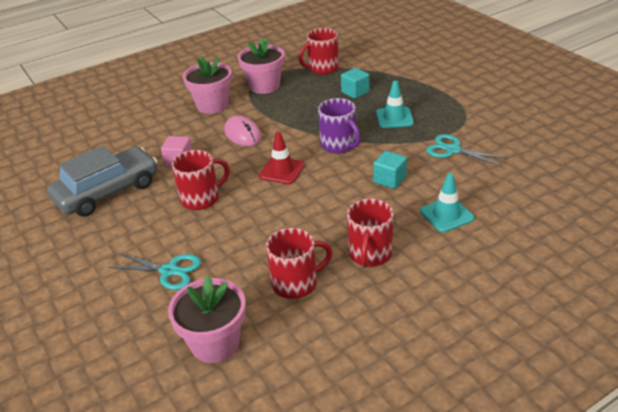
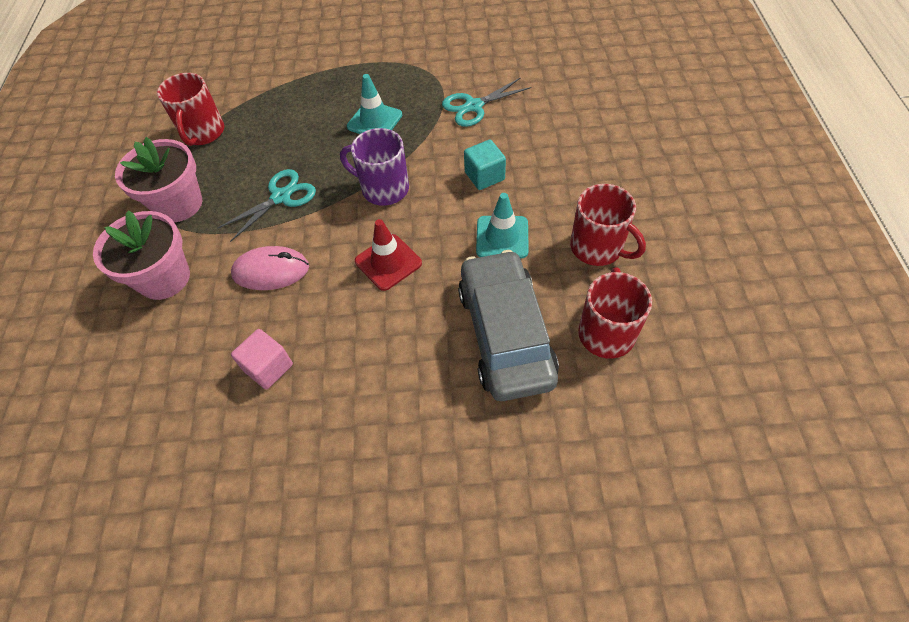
camera: 60 degrees left, 20 degrees up
(107, 191) = (262, 489): grey car -> grey car (505, 334)
(170, 271) = (505, 460): turquoise scissors -> turquoise scissors (281, 197)
(201, 198) = (377, 370): red mug -> none
(215, 343) = (665, 453): pink flower pot -> none
(339, 145) = (383, 188): purple mug -> purple mug turned 150 degrees counterclockwise
(355, 92) = (289, 128): turquoise cube -> none
(446, 215) = (575, 161): turquoise traffic cone -> turquoise traffic cone (502, 237)

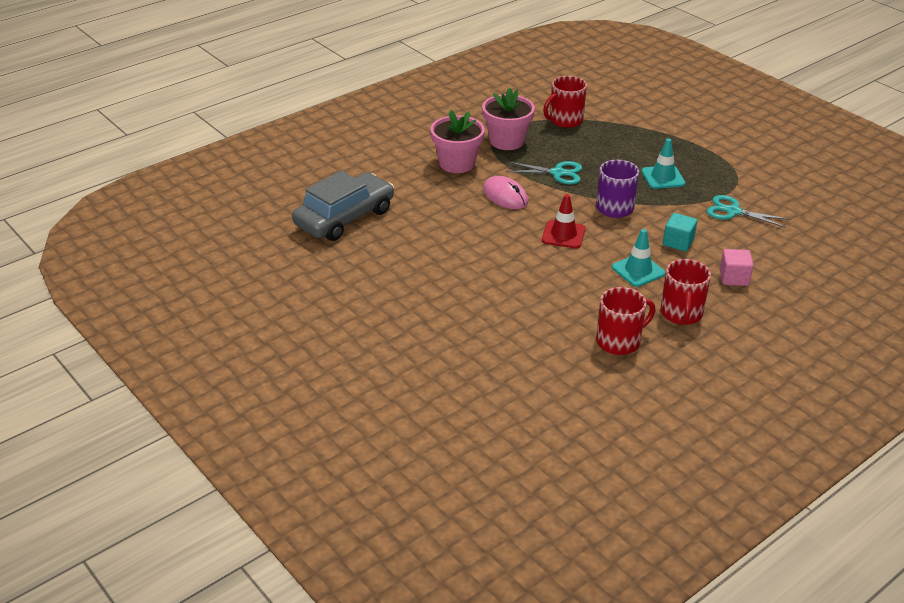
camera: 50 degrees right, 20 degrees down
(268, 367) = (448, 226): pink cube -> pink cube (734, 278)
(505, 334) = (569, 301): grey car -> grey car (344, 218)

